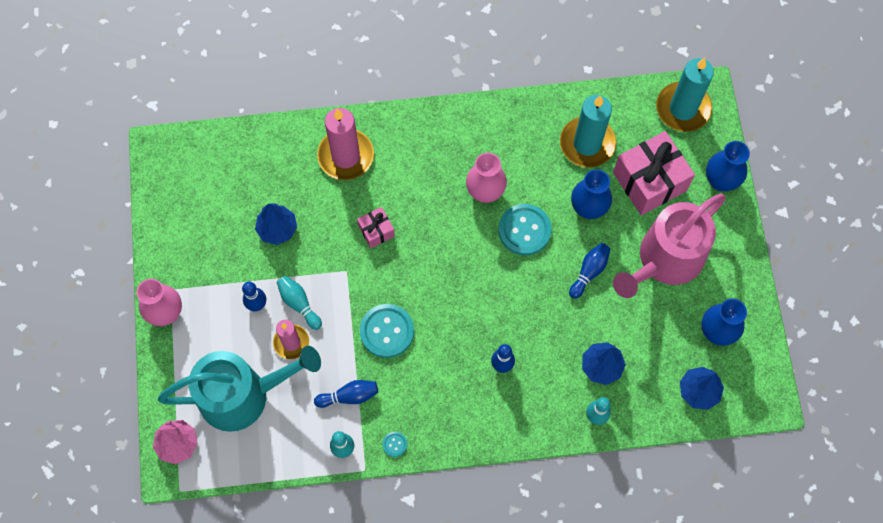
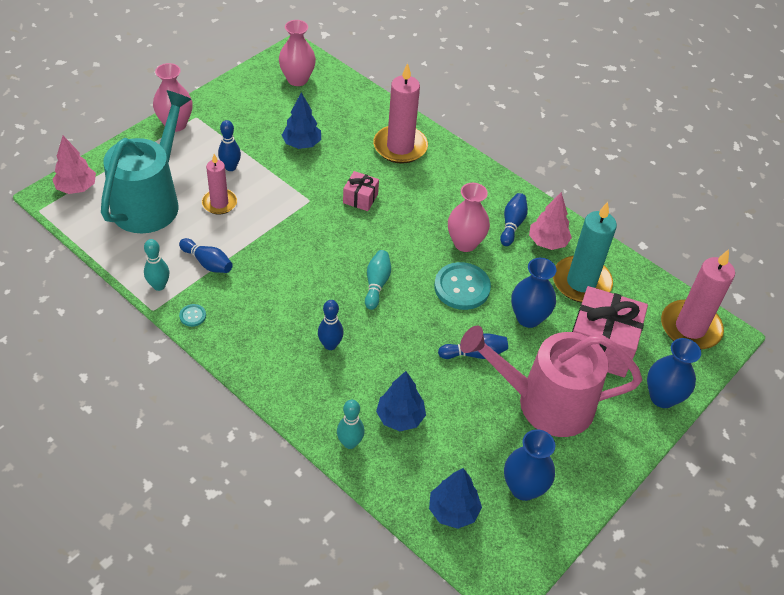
camera: 45 degrees right, 20 degrees down
(195, 173) = (297, 79): none -> pink vase
(243, 395) = (150, 201): turquoise watering can -> turquoise watering can turned 105 degrees counterclockwise
(299, 304) = (255, 189): turquoise bowling pin -> turquoise bowling pin (376, 284)
(387, 331) = (285, 253): turquoise button -> none
(495, 143) = (512, 224): none -> blue bowling pin
(532, 133) = (547, 242): none -> pink tree
(683, 108) = (690, 328): turquoise candle -> pink candle

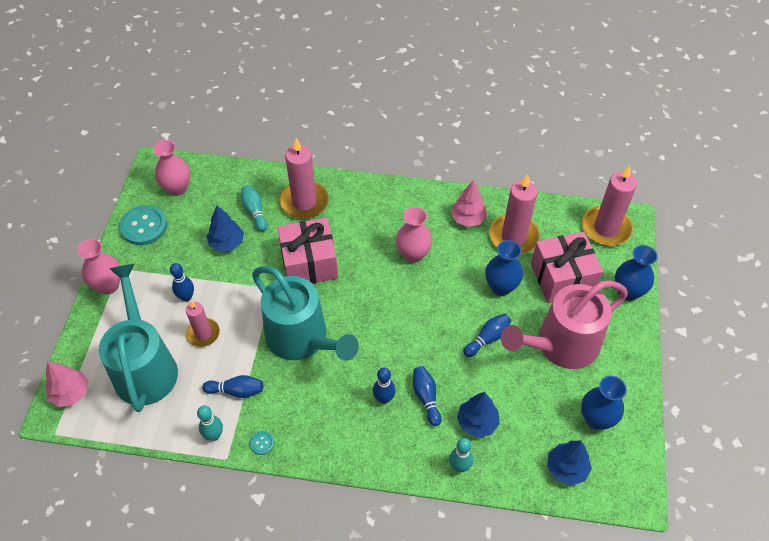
camera: 30 degrees left, 5 degrees up
(300, 255) = (302, 339): none -> turquoise watering can
(360, 198) = (309, 263): pink gift -> pink gift, size x2.01
(376, 284) = (377, 327): turquoise bowling pin -> turquoise bowling pin (255, 211)
(462, 287) = (438, 291): turquoise button -> turquoise button (144, 226)
(512, 224) = (433, 219): blue bowling pin -> blue bowling pin (426, 398)
(581, 282) = (513, 237): turquoise candle -> pink candle

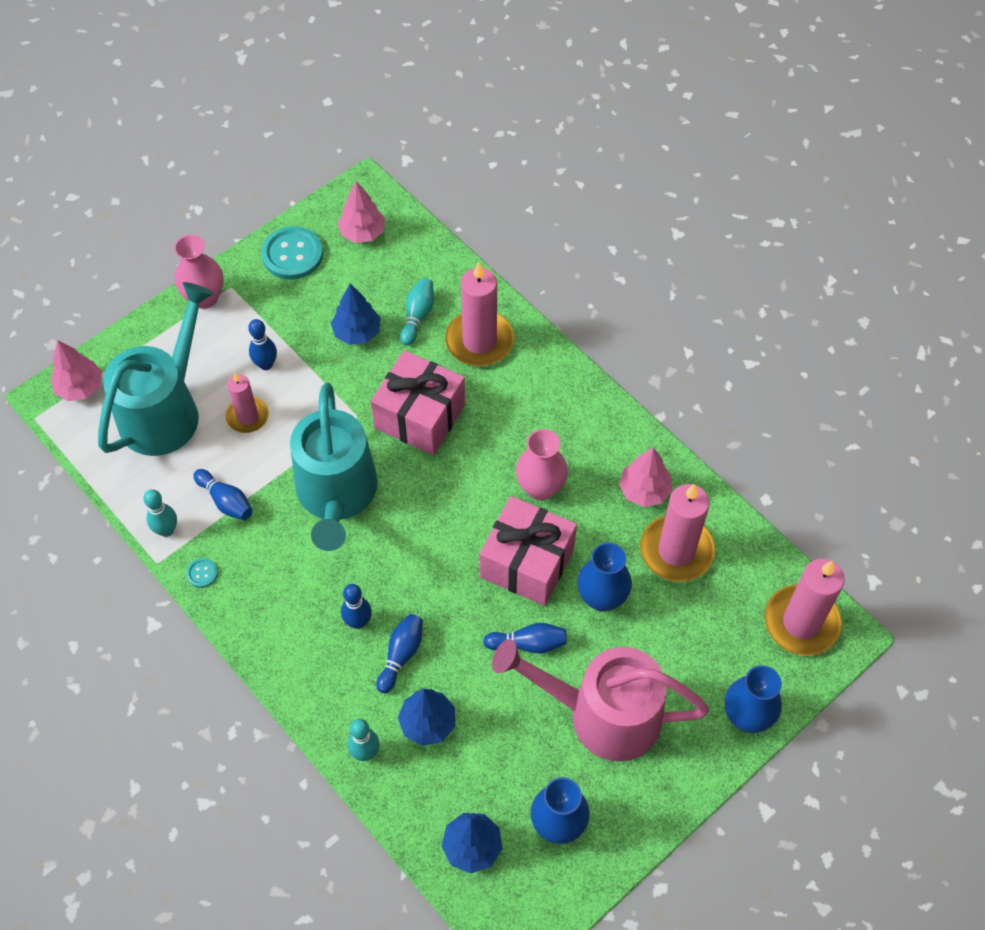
camera: 40 degrees right, 5 degrees up
(177, 188) = (362, 233): pink vase -> pink tree
(562, 278) = (684, 641): pink gift -> pink gift (527, 562)

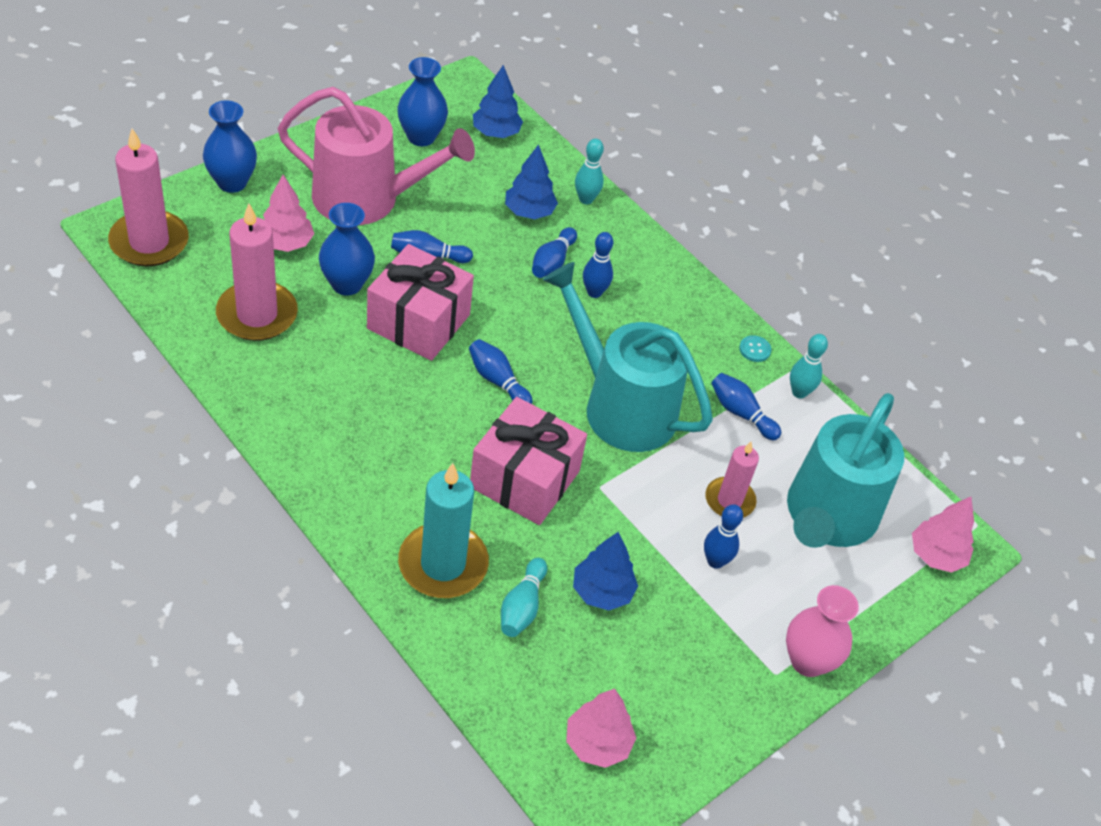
camera: 175 degrees right, 10 degrees down
(292, 254) = (696, 716): turquoise button -> none
(337, 495) = (620, 405): turquoise watering can -> turquoise watering can turned 45 degrees counterclockwise
(448, 507) = (497, 381): none -> blue bowling pin
(479, 341) = (443, 564): pink candle -> turquoise candle
(540, 487) = (392, 389): pink vase -> none
(644, 490) = (275, 373): pink tree -> pink tree (286, 243)

